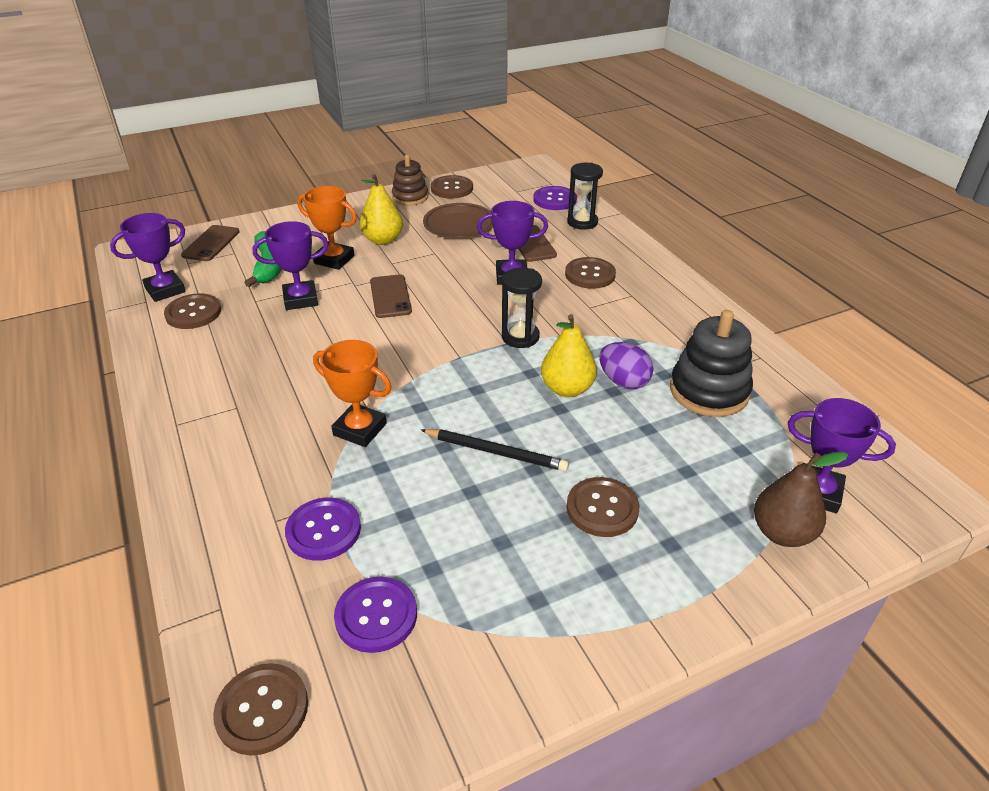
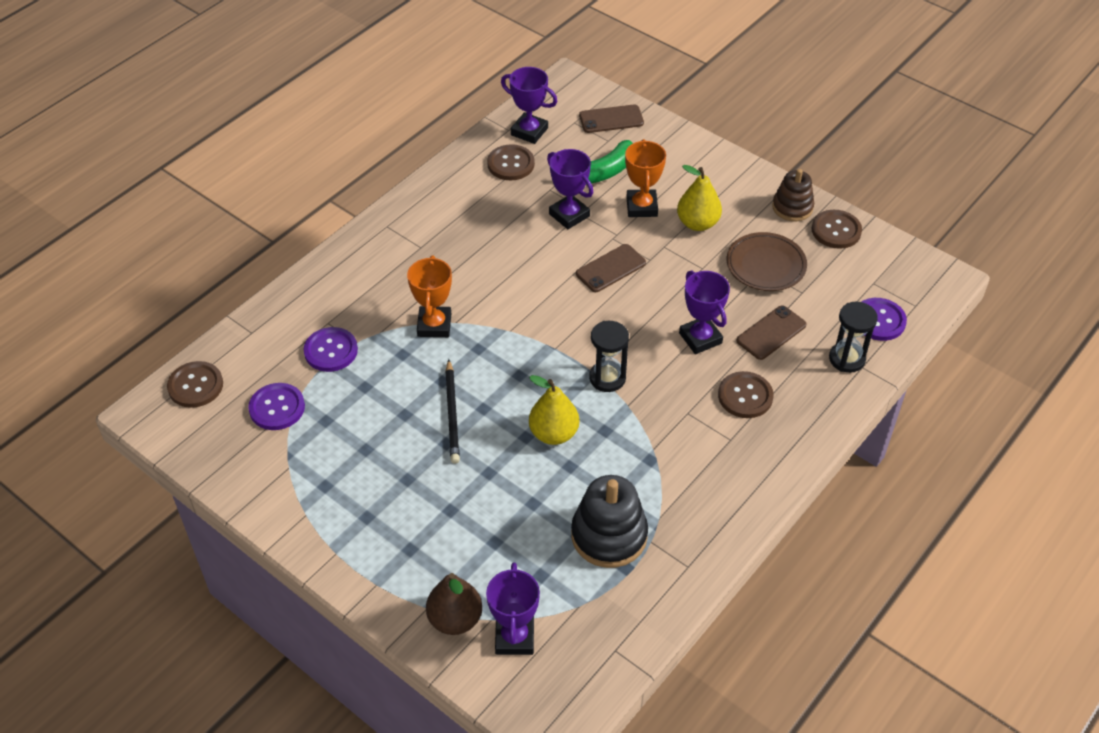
camera: 65 degrees right, 10 degrees up
(602, 508) = (425, 497): brown button -> none
(623, 381) = (586, 470): purple egg -> none

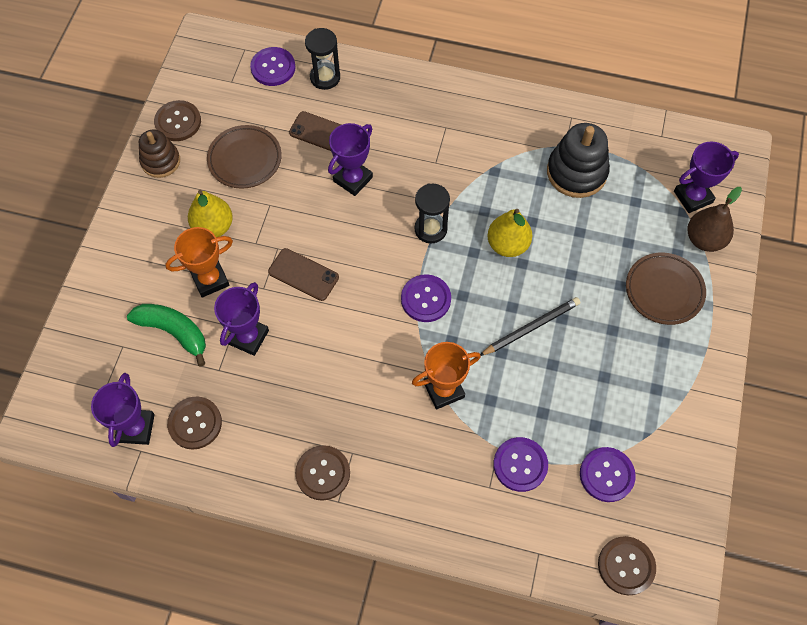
camera: 115 degrees left, 15 degrees up
(420, 546) = (664, 290): none -> brown plate
(532, 346) = (426, 299): none -> purple button
(611, 119) = (87, 356): brown phone -> none
(745, 396) = (398, 130): brown button -> brown button (323, 473)

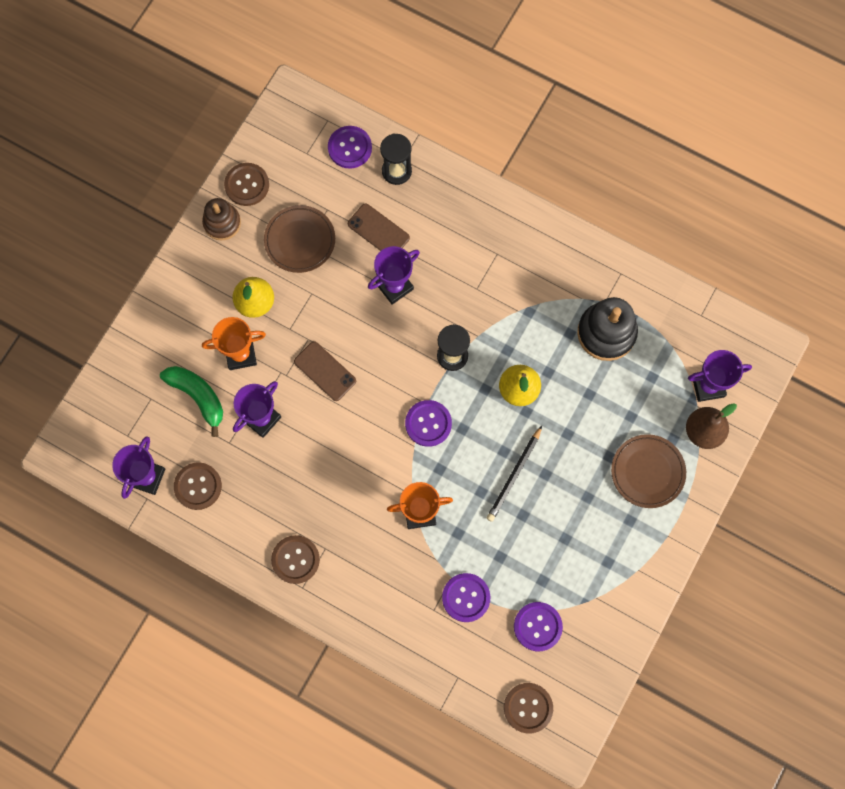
camera: 15 degrees right, 10 degrees up
(531, 327) = (514, 475): black pencil -> black pencil turned 135 degrees clockwise

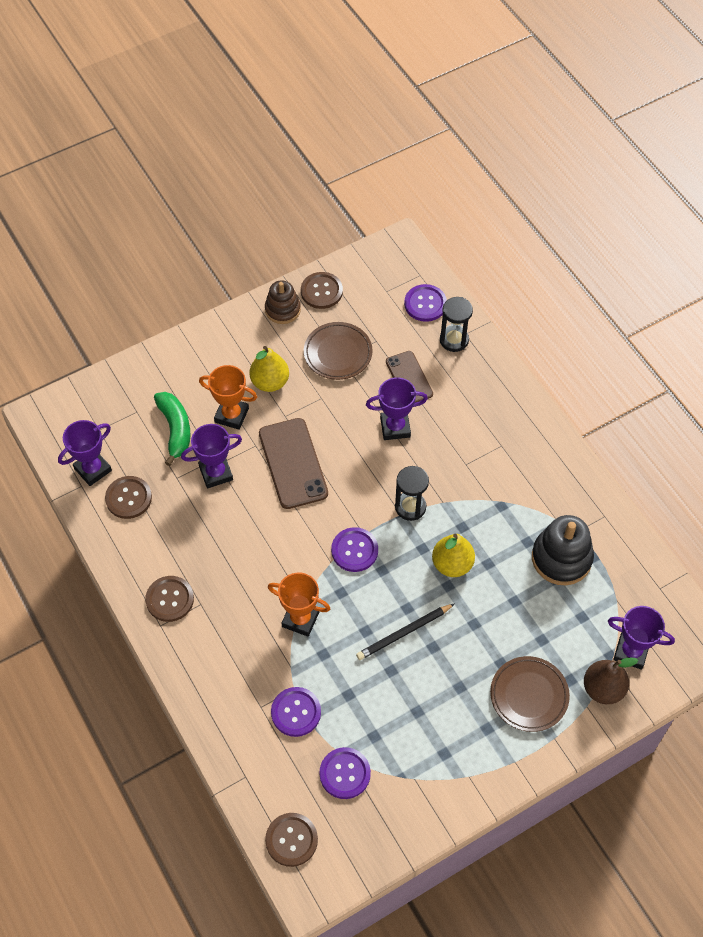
camera: 30 degrees right, 15 degrees down
(325, 371) = (293, 463): brown phone -> brown phone, size x1.58

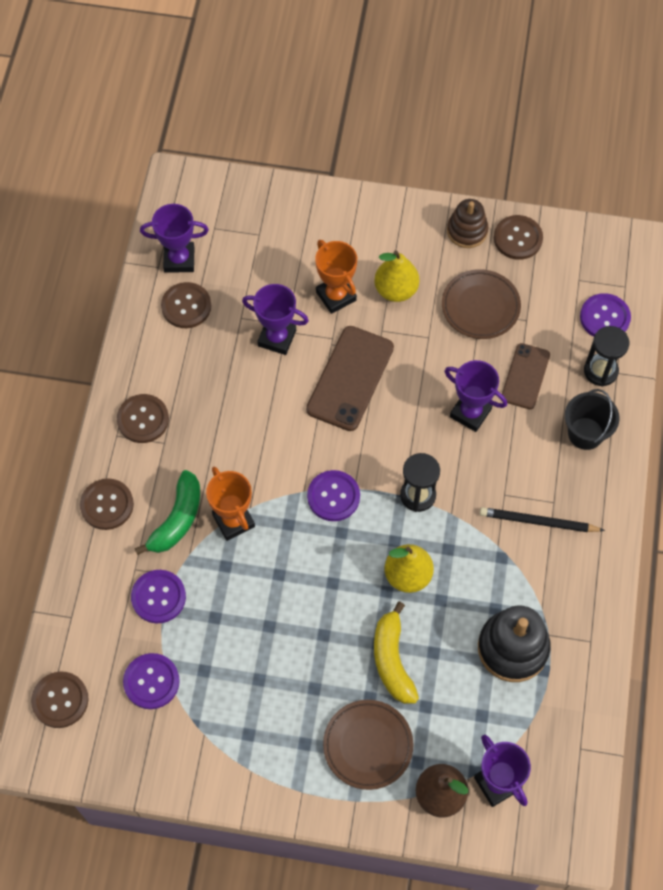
camera: 40 degrees right, 5 degrees up
(175, 429) = (277, 274): green banana -> green banana (177, 519)
(198, 678) = (107, 505): none -> brown button
(404, 633) = (310, 603): black pencil -> black pencil (538, 522)
(481, 387) = (585, 433): none -> black bucket
(493, 627) = (392, 660): none -> yellow banana

